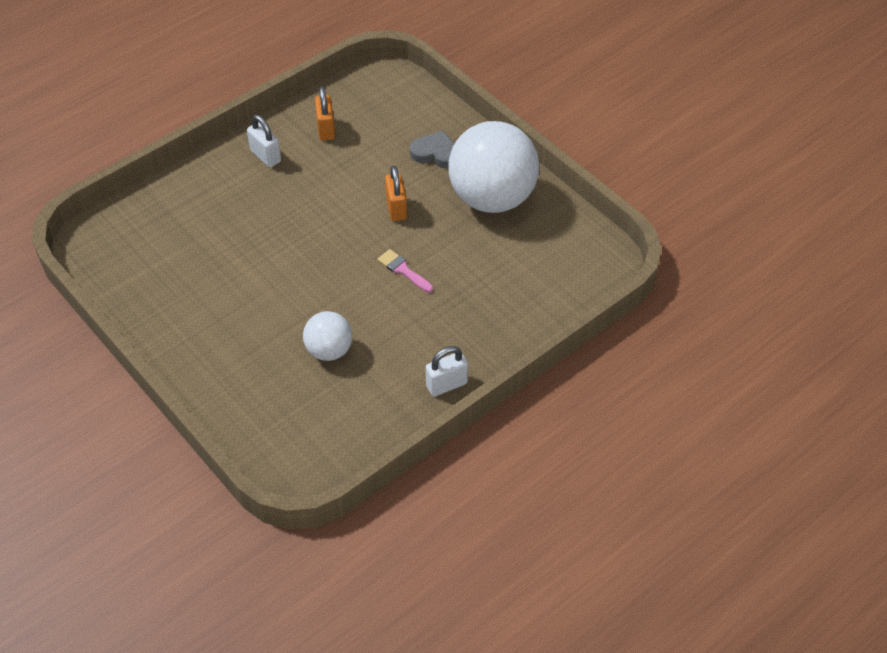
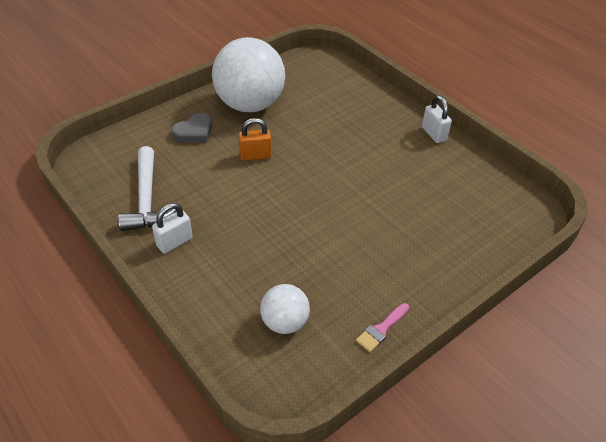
camera: 90 degrees left, 5 degrees down
(326, 129) = (147, 199): orange padlock -> white hammer
(329, 350) = (410, 195): white ball -> white ball (285, 322)
(403, 270) = (324, 153): pink brush -> pink brush (381, 329)
(435, 153) = (194, 132): grey heart -> grey heart turned 150 degrees counterclockwise

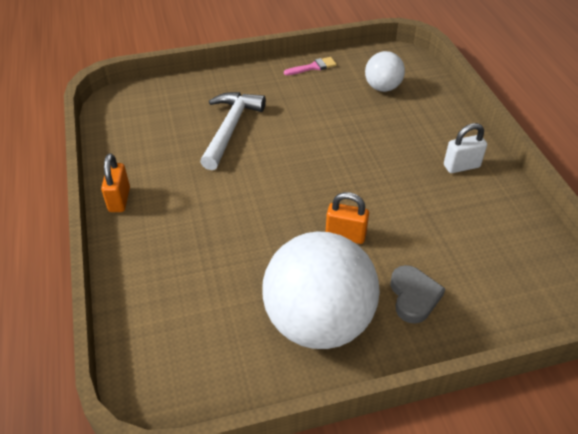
camera: 155 degrees left, 0 degrees up
(147, 199) = (487, 218): white hammer -> white hammer (230, 128)
(194, 132) = (413, 296): grey heart -> grey heart turned 105 degrees clockwise
(434, 134) = (119, 200): white padlock -> orange padlock

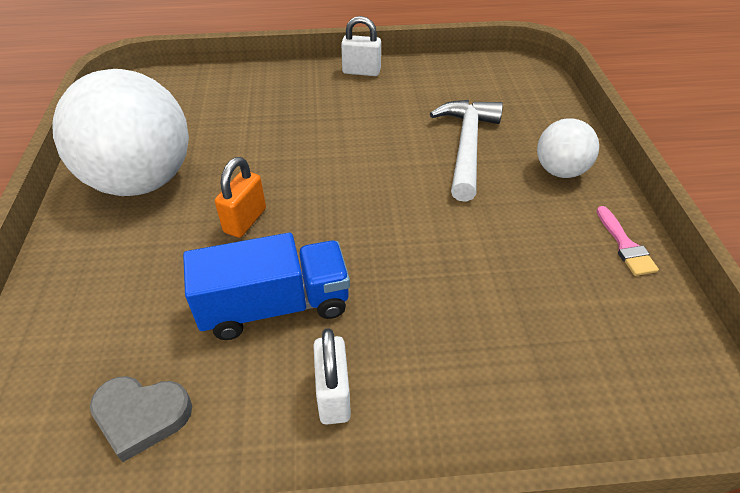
camera: 100 degrees right, 0 degrees up
(119, 200) = (361, 71): orange padlock -> white padlock
(230, 128) = (466, 146): white hammer -> white hammer turned 105 degrees counterclockwise
(382, 87) = (571, 331): white ball -> white ball (560, 171)
(413, 296) = (123, 263): grey heart -> grey heart (141, 416)
(415, 201) = (275, 306): none -> blue truck

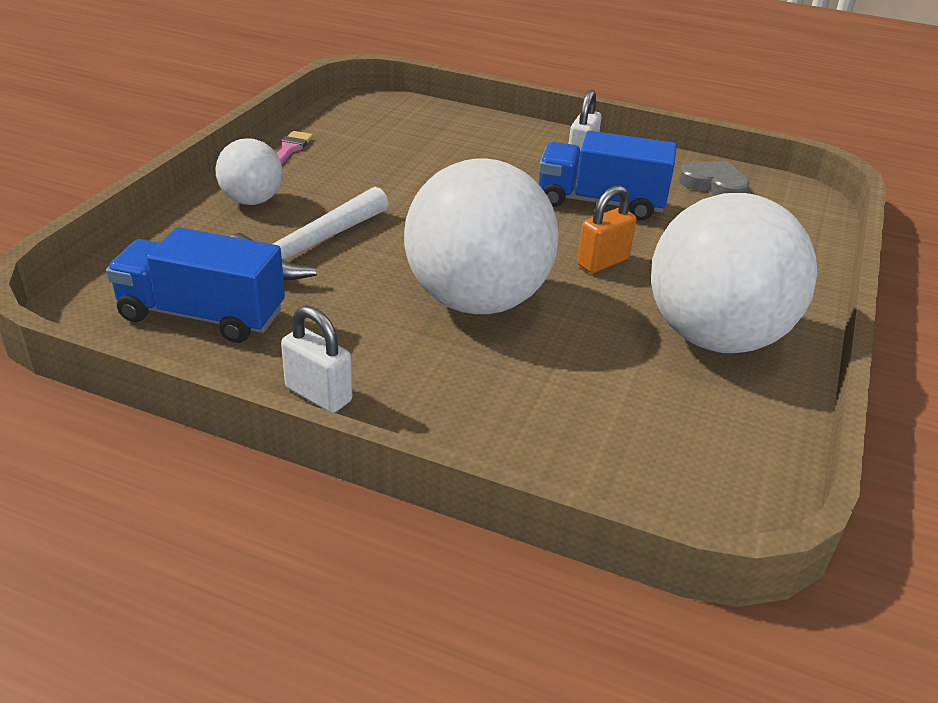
camera: 155 degrees left, 10 degrees down
(321, 149) = (476, 301): none -> white ball
(465, 85) = (202, 315): none -> blue truck

